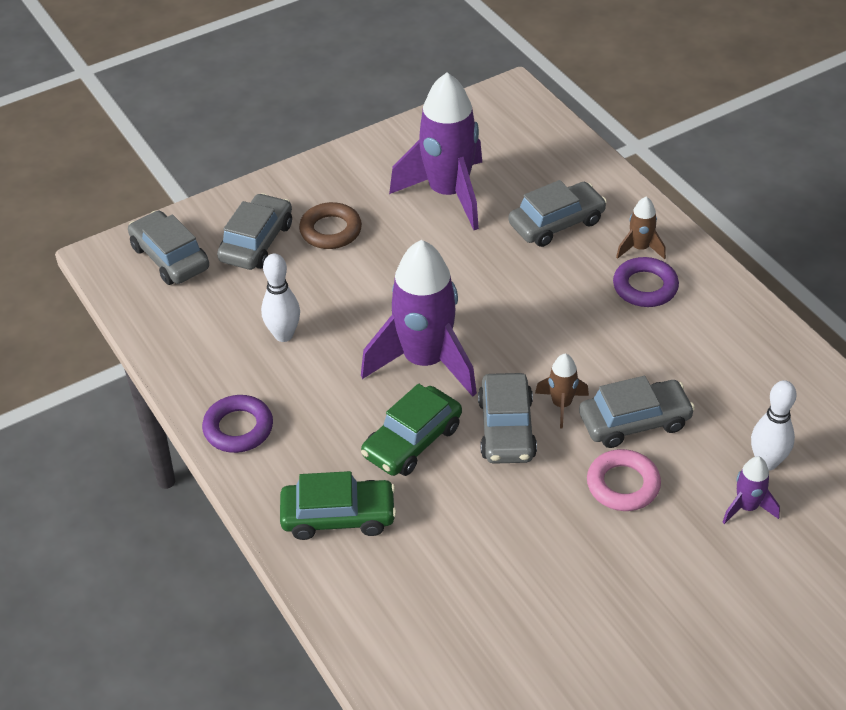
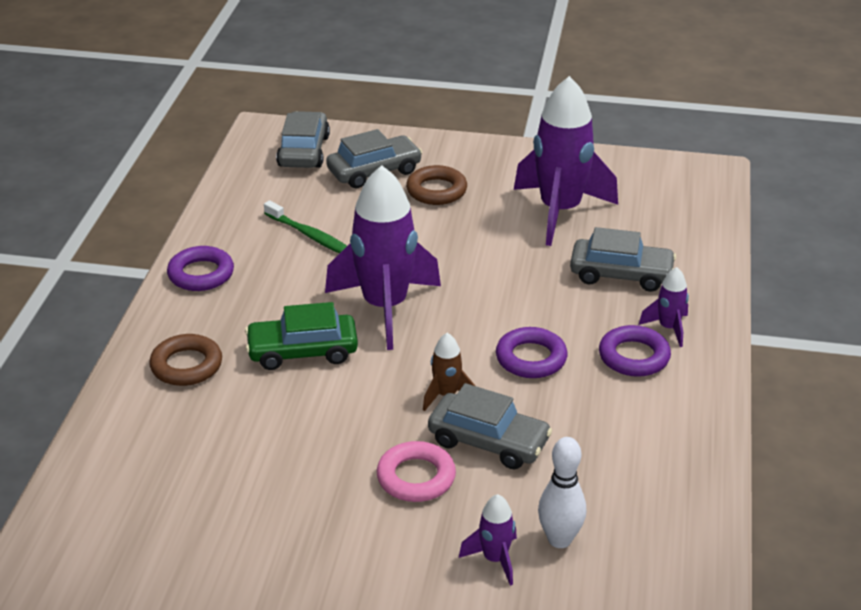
camera: 40 degrees right, 10 degrees down
(283, 335) = (311, 236): white bowling pin -> green toothbrush
(338, 516) = (186, 365): green car -> brown ring
(507, 429) = (382, 385): grey car -> none
(580, 334) = (531, 358): none -> purple ring
(640, 248) = (668, 328): brown rocket -> purple rocket

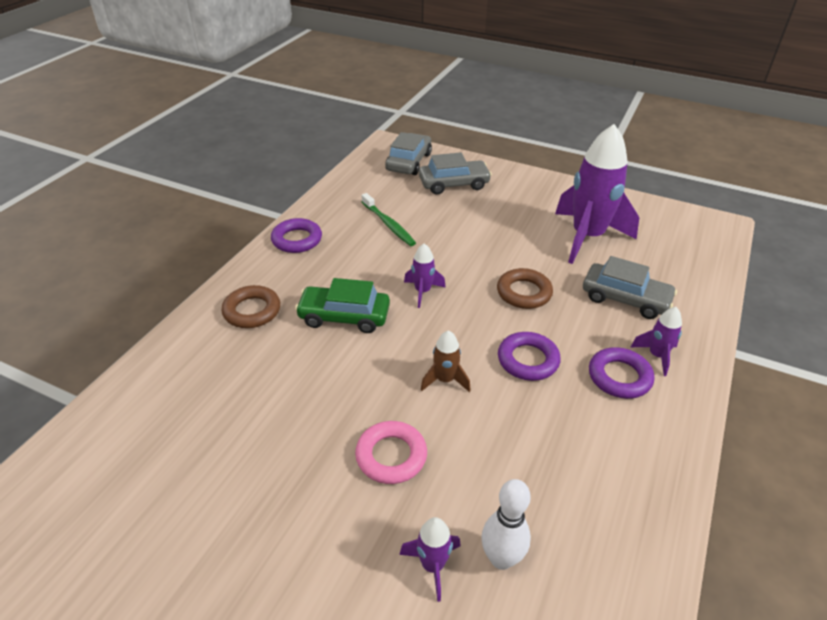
camera: 15 degrees right, 5 degrees up
(385, 308) = (422, 292): purple rocket -> purple rocket, size x0.45
(436, 190) = (495, 205): brown ring -> brown ring (524, 293)
(488, 441) = (467, 433): grey car -> none

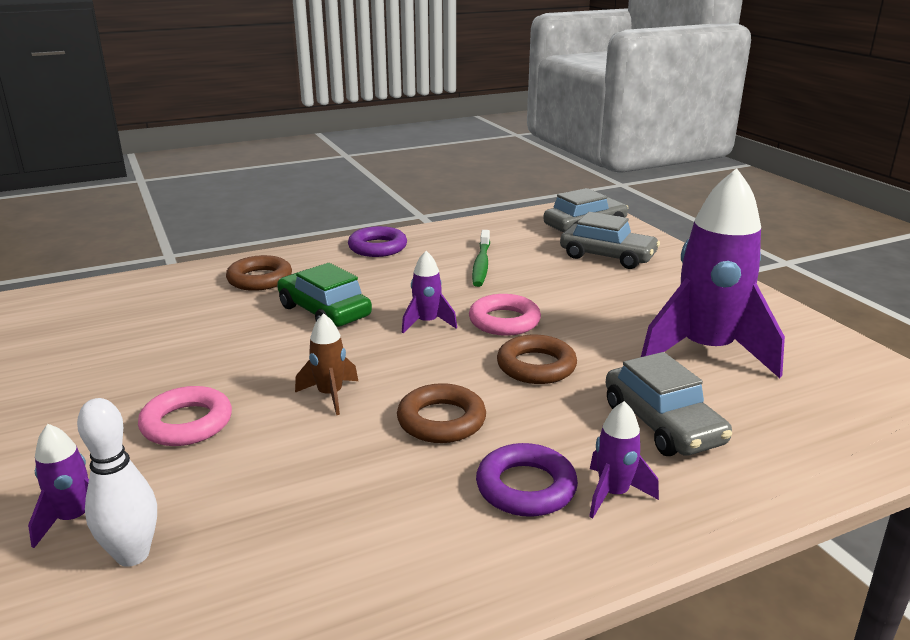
camera: 40 degrees right, 15 degrees down
(464, 267) = (504, 321): none -> pink ring
(528, 360) = (441, 420): purple ring -> brown ring

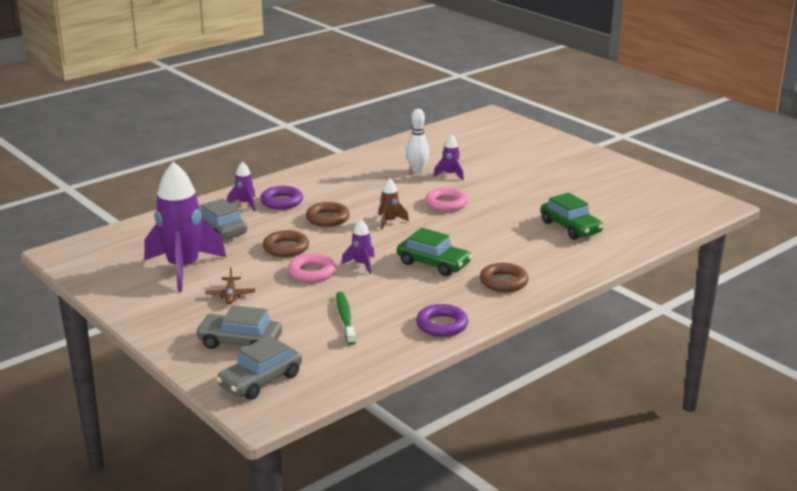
camera: 165 degrees right, 0 degrees up
(55, 340) = (570, 227): none -> green car
(624, 305) = (230, 295): none -> brown plane

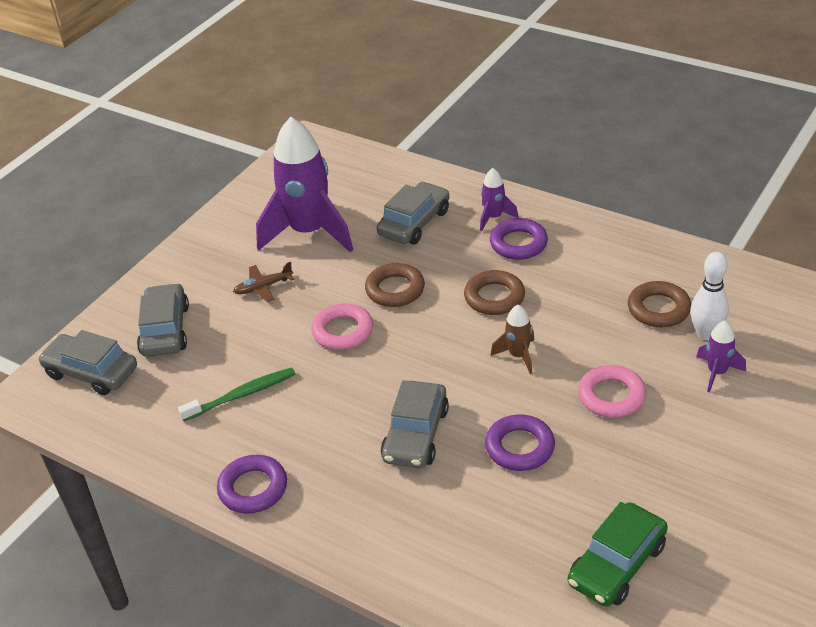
camera: 75 degrees right, 15 degrees up
(361, 265) = (381, 367): purple rocket -> none
(433, 264) = (416, 434): green car -> grey car
(468, 235) = (519, 447): none -> purple ring
(503, 282) = (395, 523): brown ring -> brown ring (658, 309)

